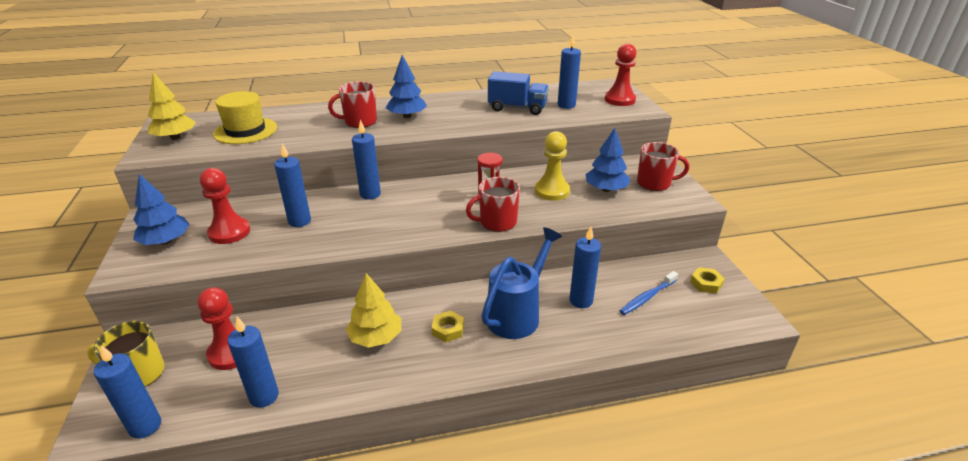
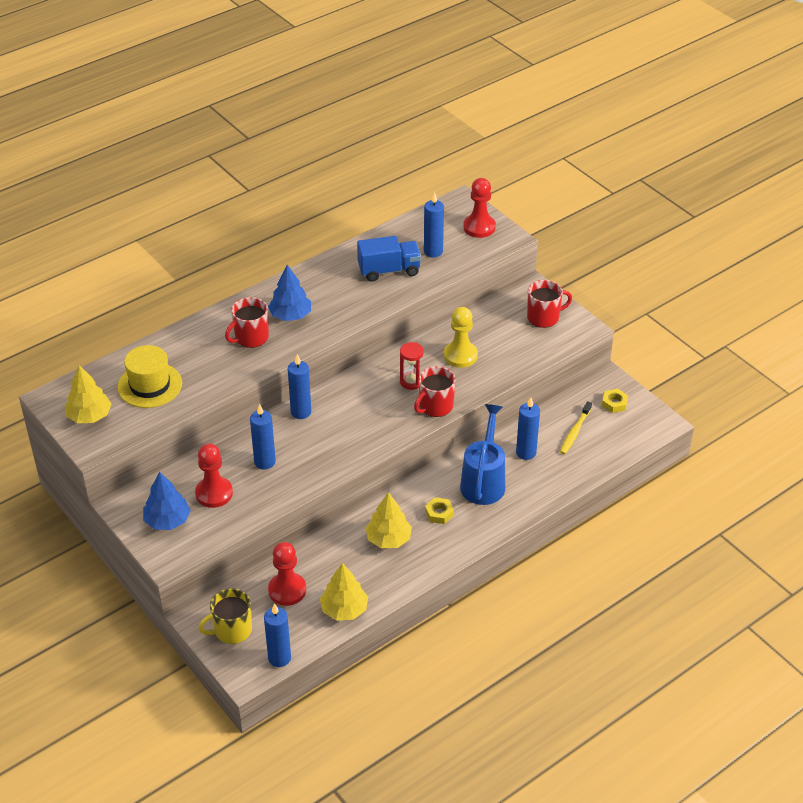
camera: 25 degrees left, 10 degrees up
(264, 396) = (344, 609): blue candle -> yellow tree
(605, 189) = (505, 338): blue tree -> none
(647, 297) = (575, 432): blue toothbrush -> yellow toothbrush

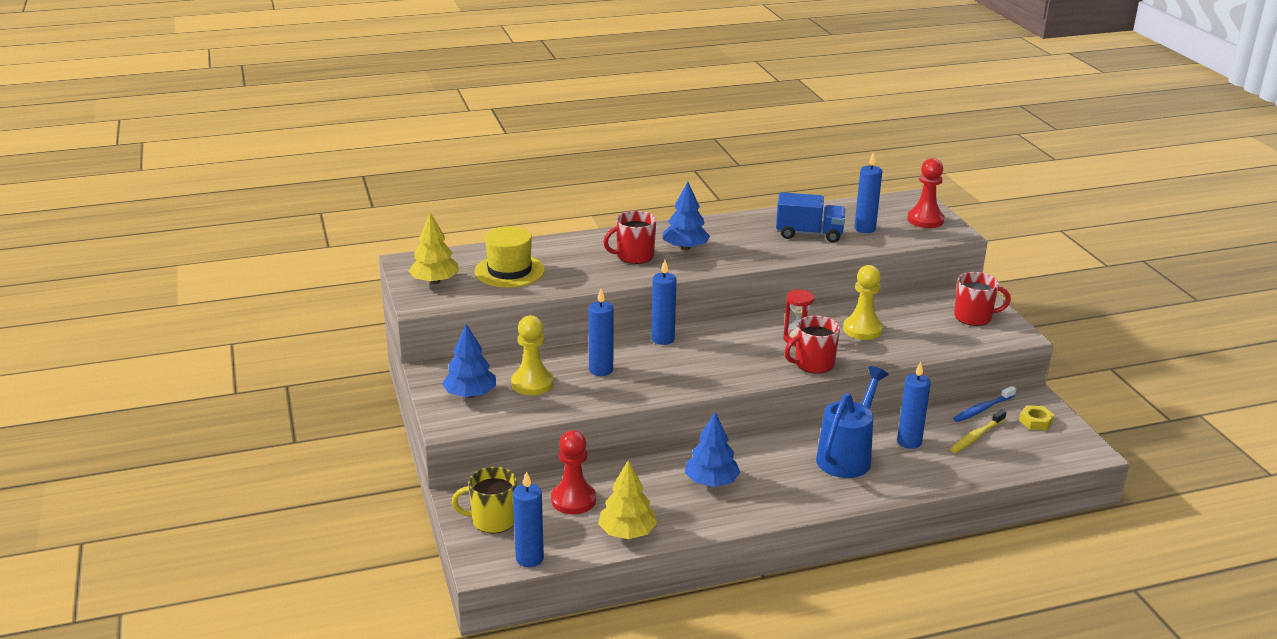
camera: 20 degrees right, 15 degrees down
(214, 493) = (532, 383): red pawn -> yellow pawn
(388, 539) = (711, 482): yellow tree -> blue tree
(439, 513) = (781, 472): yellow nut -> none
(571, 401) = (983, 409): none -> blue toothbrush

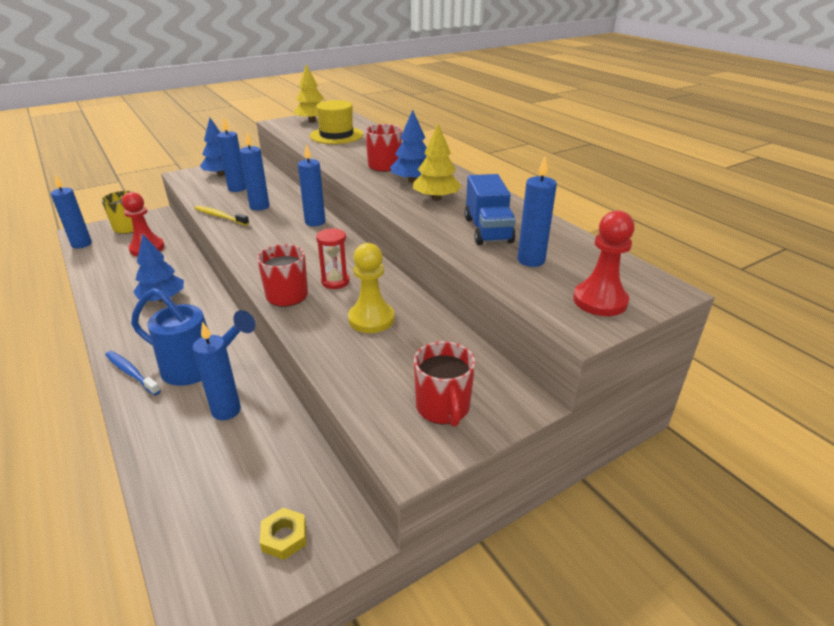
camera: 75 degrees right, 5 degrees up
(532, 383) = (237, 188): yellow pawn -> blue candle
(627, 532) = (101, 273): yellow tree -> yellow tree (436, 198)
(976, 436) = (241, 470): yellow toothbrush -> yellow toothbrush (220, 216)
(983, 409) = (308, 474): blue toothbrush -> blue toothbrush (131, 373)

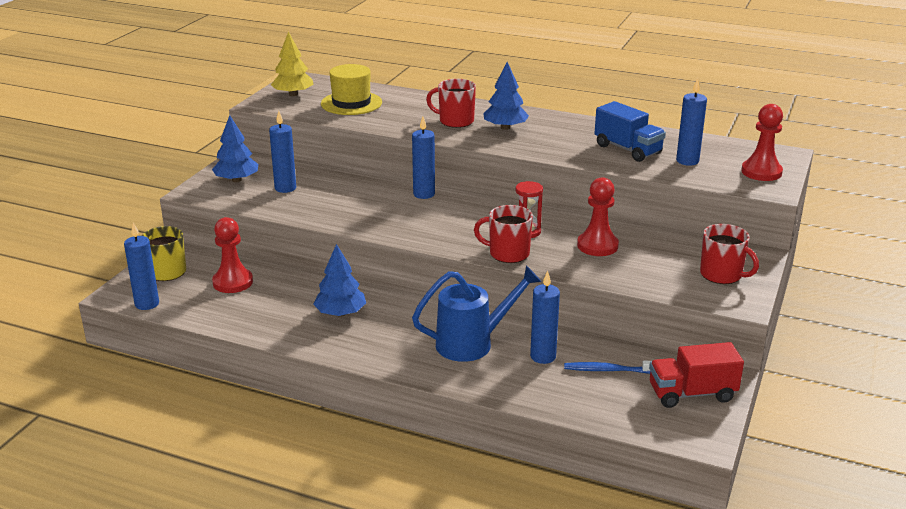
camera: 35 degrees left, 5 degrees down
(131, 373) = (424, 368): blue toothbrush -> blue toothbrush (608, 370)
(220, 216) = (324, 217): yellow toothbrush -> none
(259, 206) = (344, 197): blue candle -> none
(284, 537) = (692, 394): yellow nut -> red truck
(371, 319) = (597, 246): yellow pawn -> red pawn
(436, 198) = (550, 137): yellow tree -> none

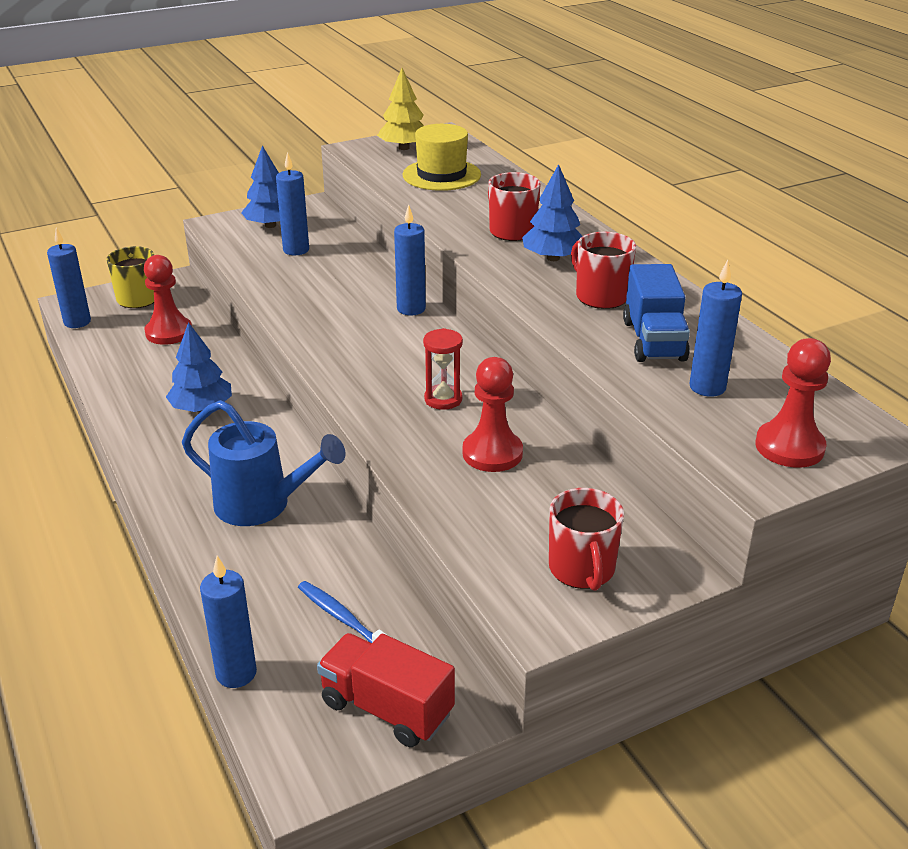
camera: 40 degrees right, 5 degrees up
(508, 253) = (379, 415): red mug -> red mug (600, 296)
(543, 356) = (303, 561): blue candle -> blue candle (236, 673)

